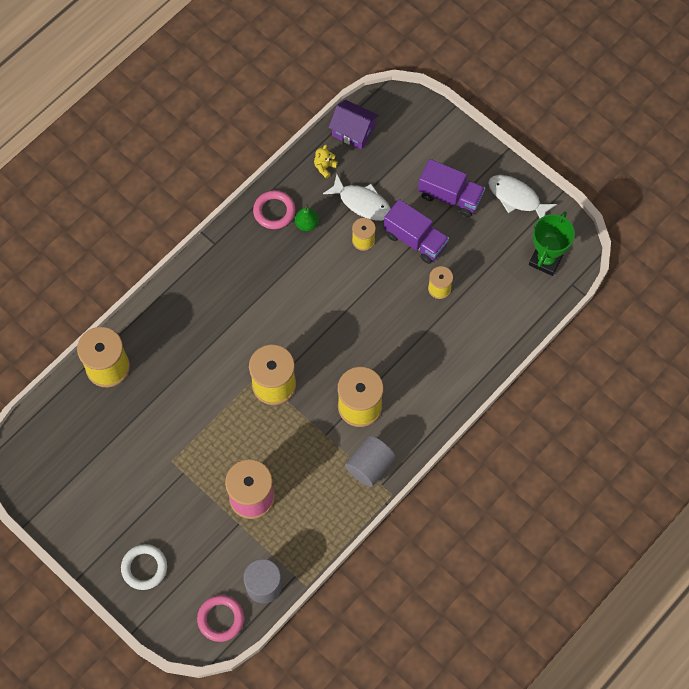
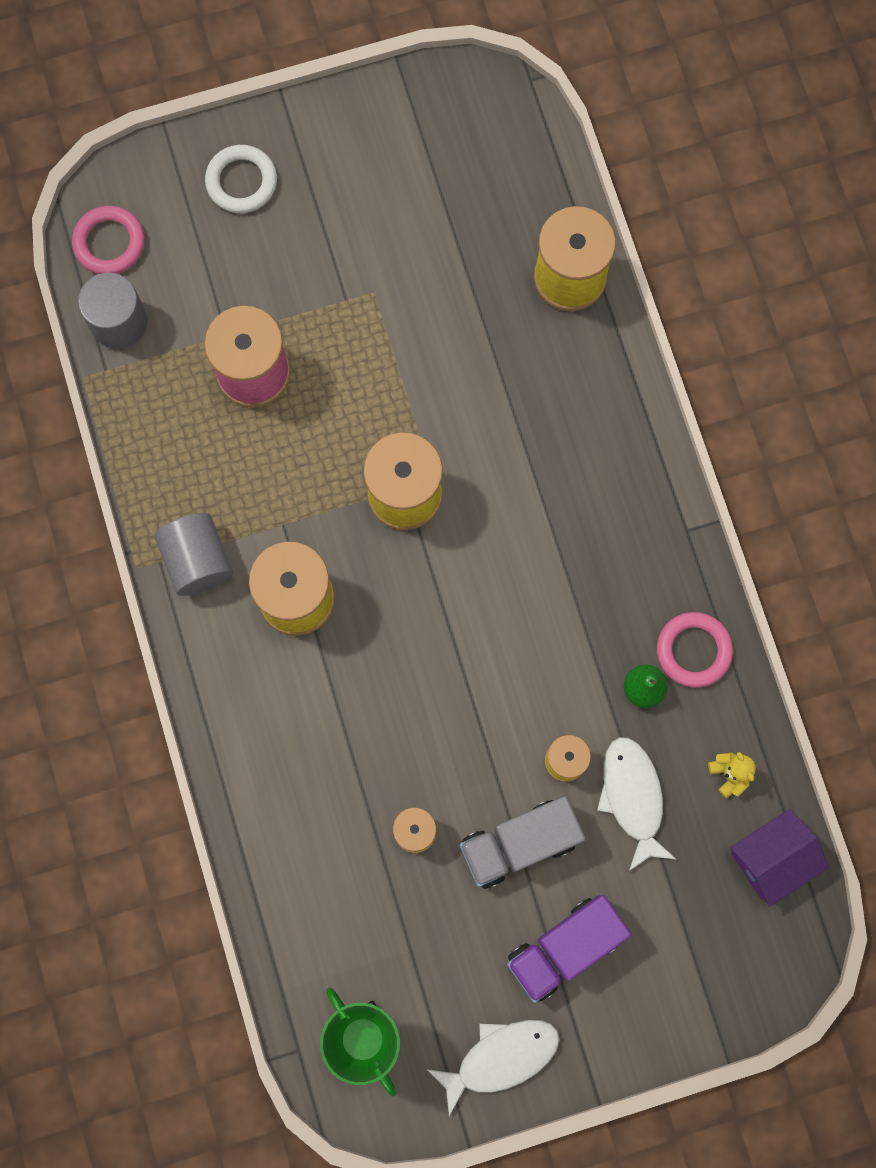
camera: 120 degrees right, 10 degrees up
(362, 203) = (632, 797): white fish -> white fish turned 105 degrees clockwise
(415, 240) = (519, 844): purple truck -> grey truck

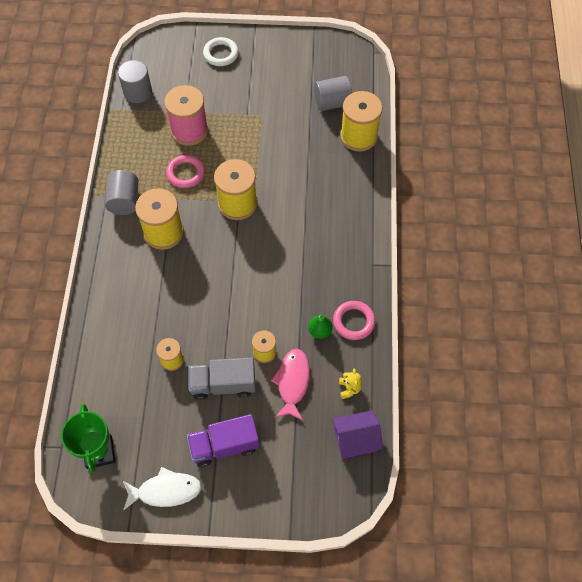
camera: 20 degrees right, 15 degrees down
(109, 243) = (149, 60): pink ring -> pink ring (185, 173)
(495, 220) = (332, 103): none -> grey cylinder
(632, 797) = (292, 382): white fish -> pink fish

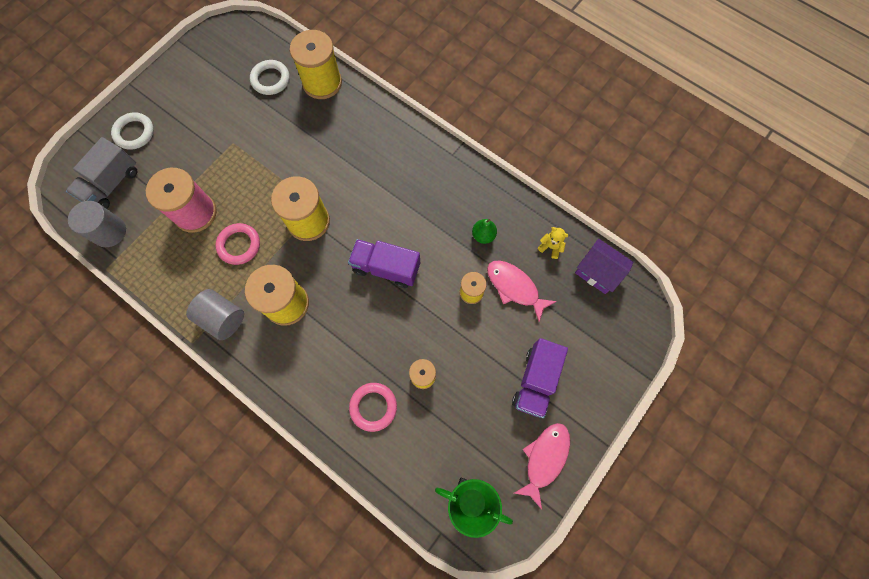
camera: 55 degrees left, 10 degrees up
(165, 491) = (544, 459): white fish -> pink fish
(223, 384) = (478, 346): grey truck -> grey truck (112, 184)
(239, 279) = (386, 268): none -> purple truck
(332, 103) = (270, 79): grey cylinder -> white ring
(353, 321) = (493, 204): pink ring -> pink ring (373, 407)
(355, 439) = (598, 272): purple house -> purple house turned 75 degrees counterclockwise

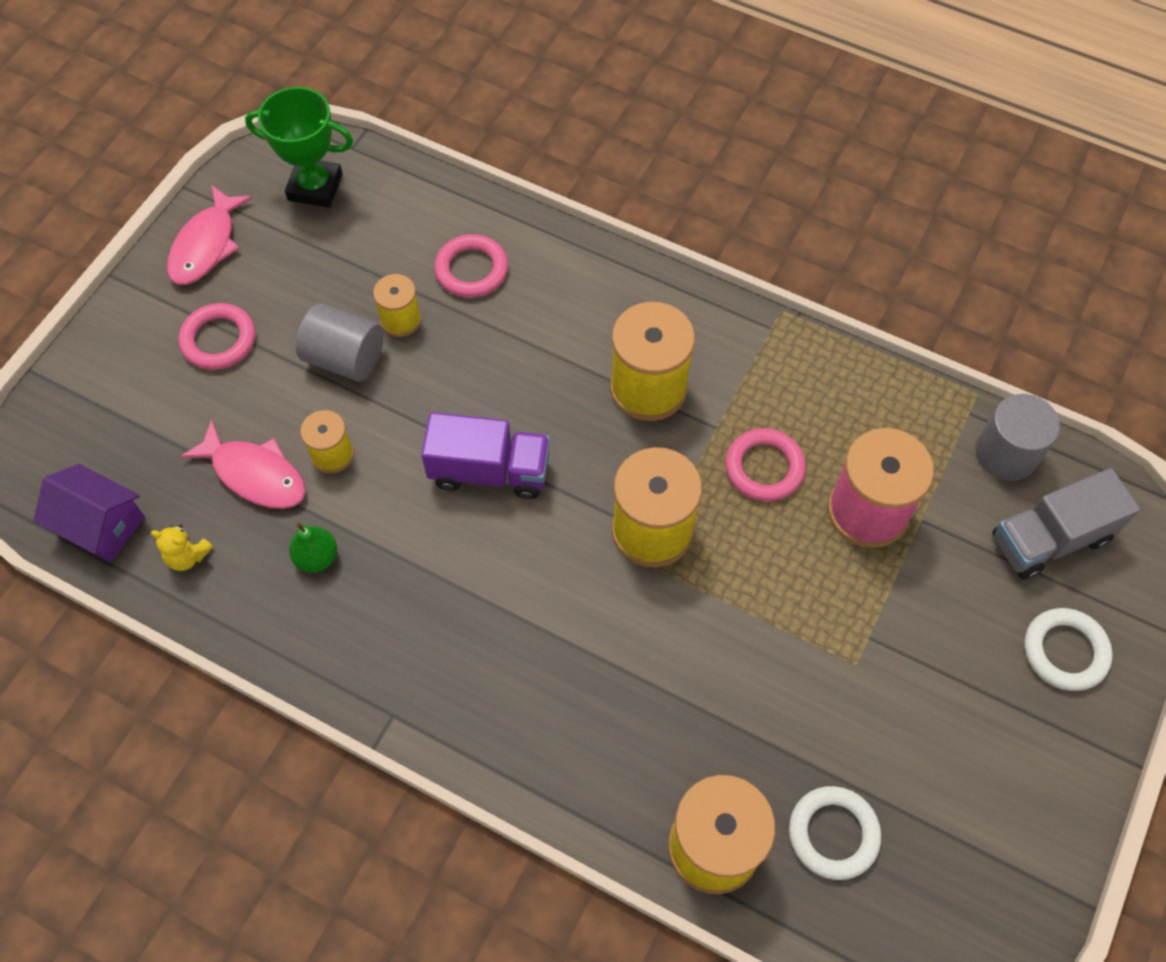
camera: 170 degrees right, 10 degrees down
(112, 184) = (1050, 539): grey truck -> grey truck turned 135 degrees counterclockwise
(223, 318) = (746, 350): grey cylinder -> grey cylinder (345, 358)
(535, 381) = (219, 340): purple truck -> pink ring

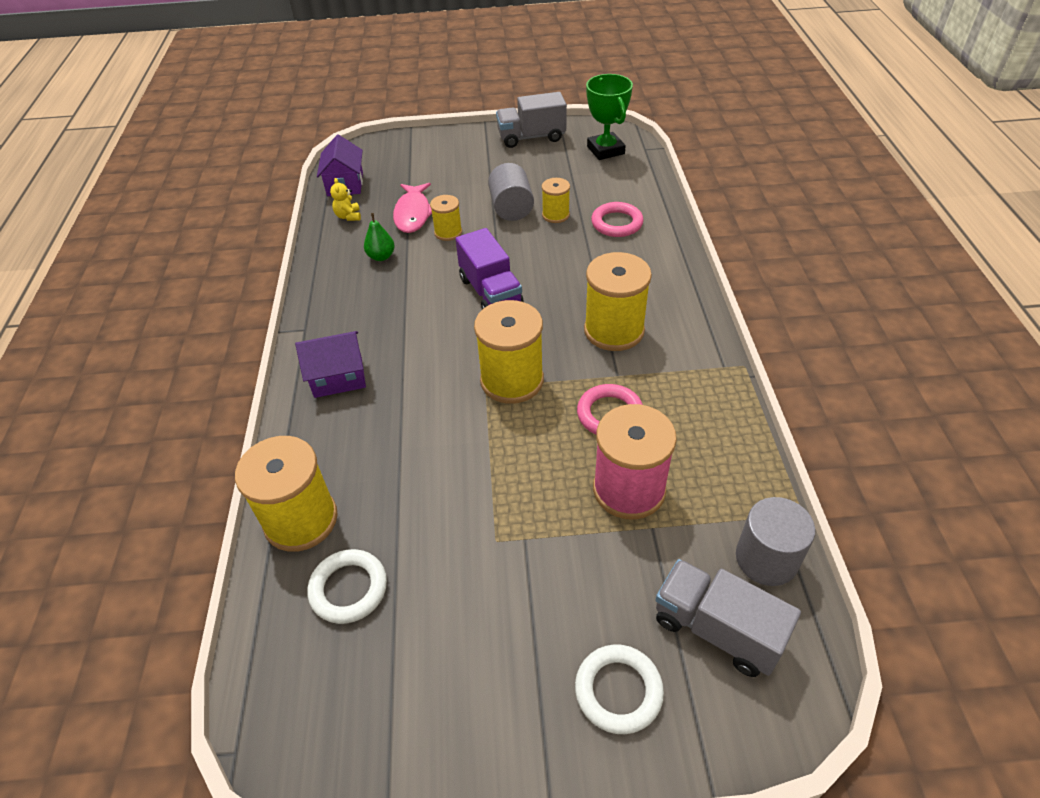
camera: 60 degrees right, 15 degrees down
(206, 245) = (531, 137): pink fish -> grey truck
(219, 340) = (481, 166): pink ring -> none
(514, 712) = (338, 377): none -> purple house

